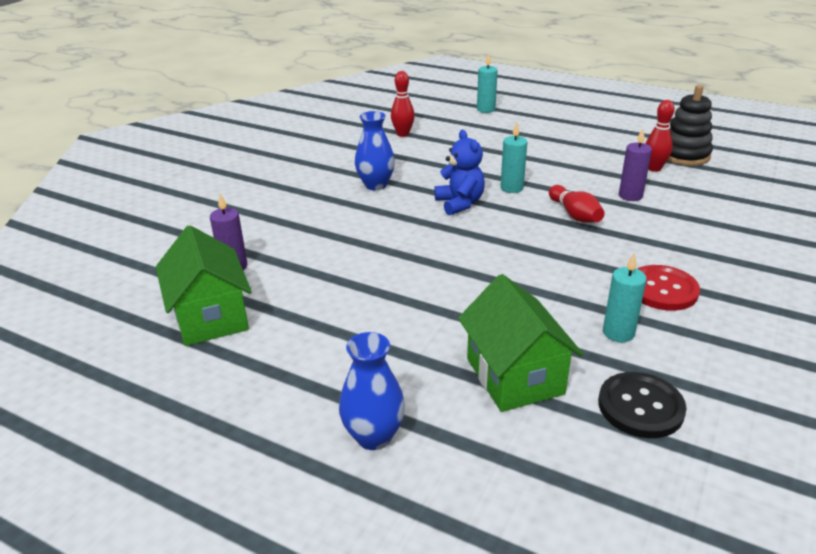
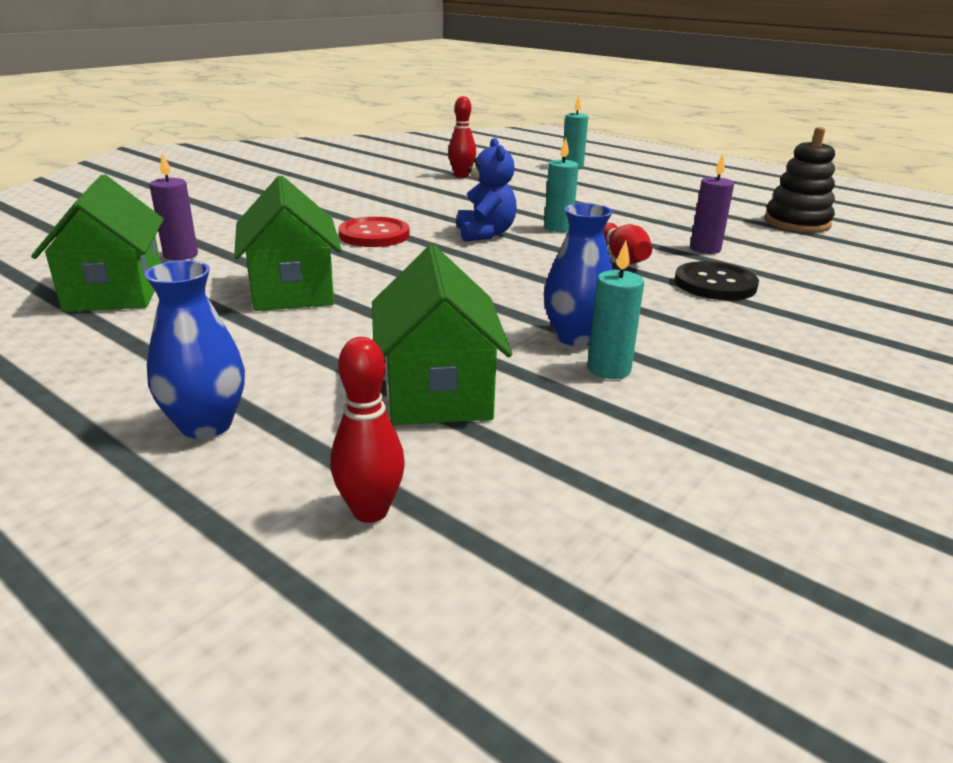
camera: 10 degrees right, 5 degrees down
(349, 292) = (292, 290): none -> green house
(375, 185) = (398, 210): blue vase -> blue vase (575, 337)
(640, 407) = (592, 448): black button -> black button (715, 284)
(654, 168) = (750, 230): red bowling pin -> red bowling pin (370, 511)
(662, 290) = (696, 336): red button -> red button (374, 235)

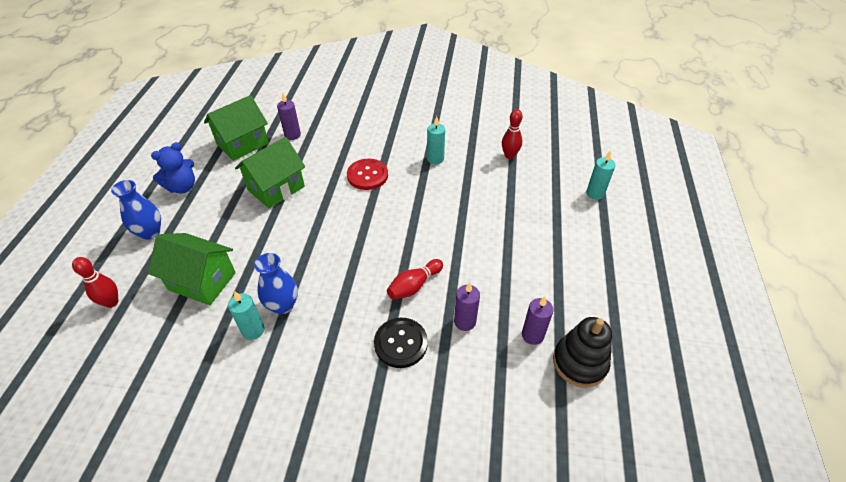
camera: 60 degrees right, 20 degrees up
(437, 392) = (202, 281): green house -> green house turned 60 degrees clockwise
(485, 234) = (405, 213): blue teddy bear -> blue teddy bear (182, 187)
(558, 228) = (444, 238): turquoise candle -> turquoise candle (435, 159)
(748, 229) = (532, 335): none -> purple candle

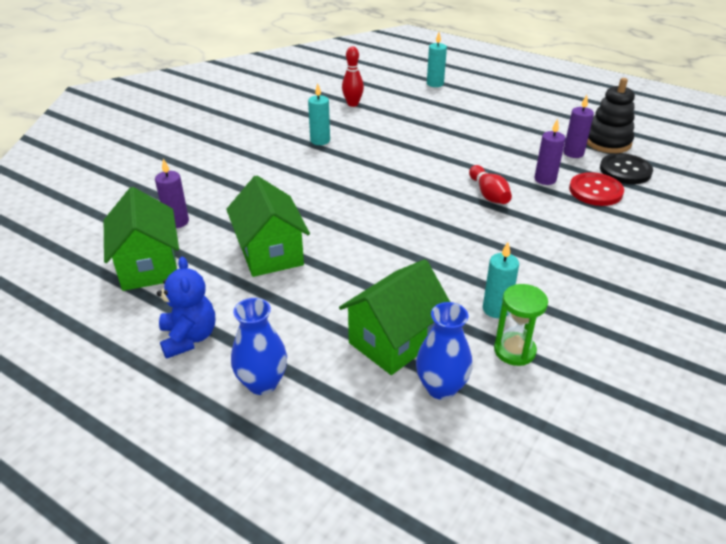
camera: 65 degrees left, 10 degrees down
(111, 302) = (381, 438): red bowling pin -> none
(208, 353) = (514, 350): none -> green hourglass
(283, 305) = (470, 281): blue vase -> blue vase (441, 387)
(367, 175) = (308, 185): red button -> red button (595, 191)
(400, 343) = (555, 218): black button -> black button (625, 170)

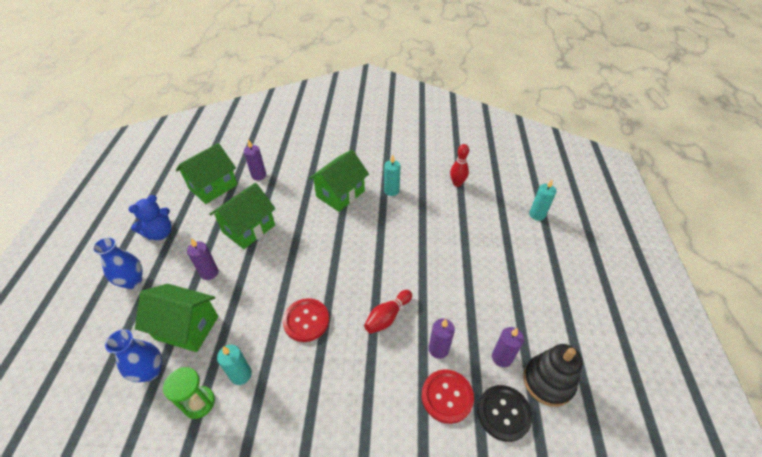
camera: 60 degrees right, 10 degrees up
(287, 172) = (340, 194): none -> green house
(317, 303) = (209, 273): none -> purple candle
(455, 245) = (306, 320): none -> red button

